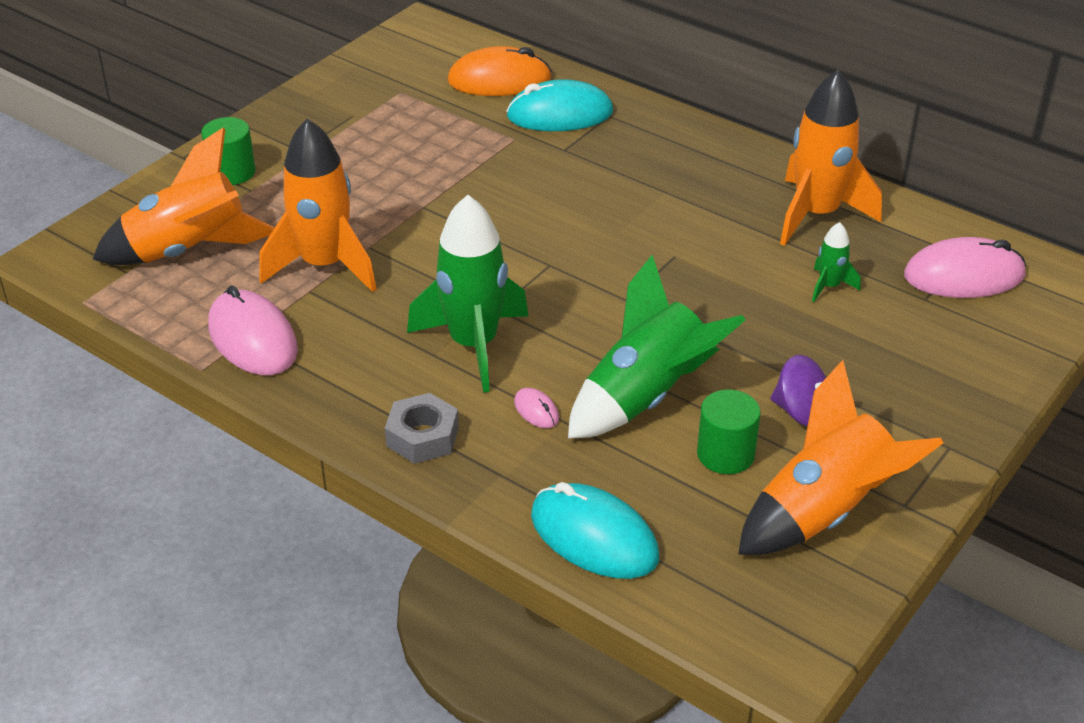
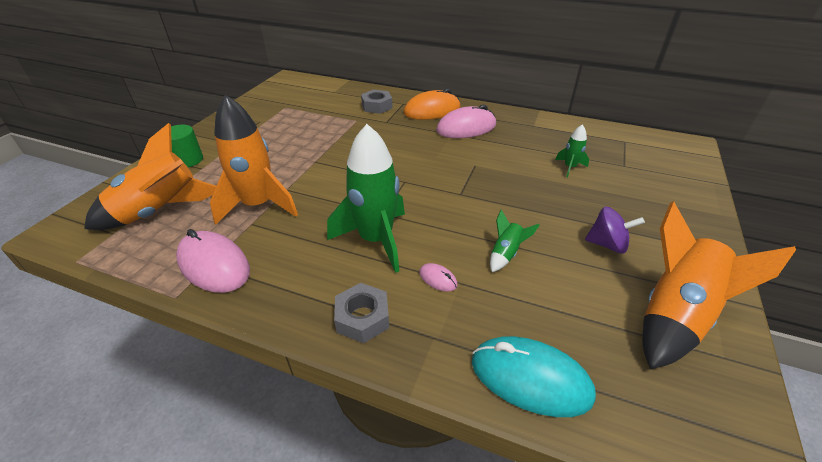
camera: 15 degrees left, 0 degrees up
(499, 80) = (338, 95): orange mouse -> orange mouse (432, 110)
(560, 114) = (377, 106): turquoise mouse -> grey nut
(646, 397) = (506, 254): green rocket -> green rocket, size x0.46
(725, 454) = (581, 284): green cylinder -> none
(816, 214) = (537, 133): orange rocket -> none
(963, 275) = (633, 151): pink mouse -> pink mouse (466, 128)

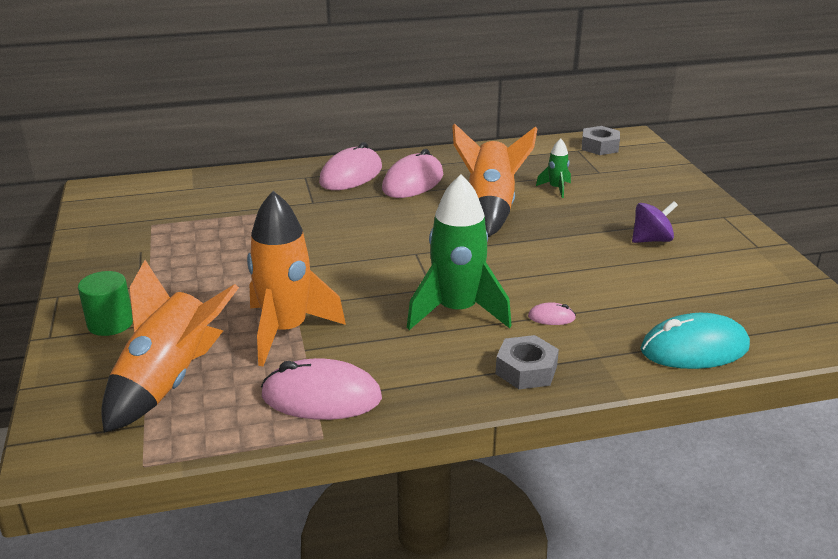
camera: 35 degrees left, 10 degrees down
(377, 106) = (277, 189): grey nut -> grey nut (599, 146)
(432, 110) = (351, 175): orange mouse -> pink mouse
(506, 254) = (583, 277): green rocket -> none
(674, 315) = (742, 269): orange rocket -> orange rocket (490, 209)

